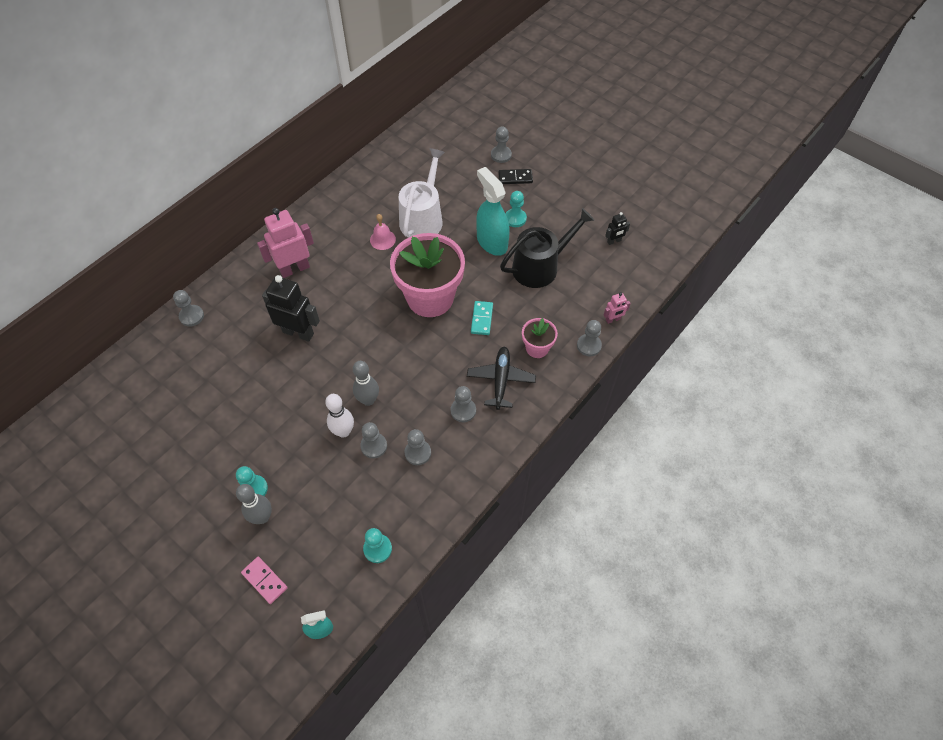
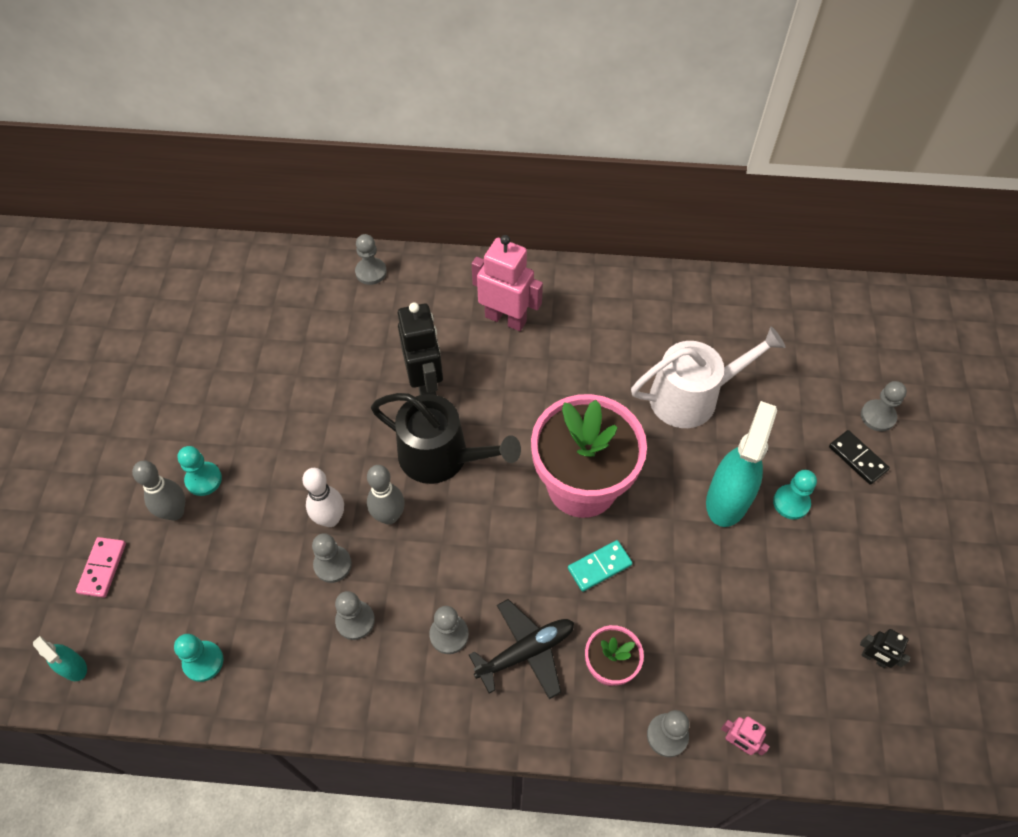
camera: 55 degrees right, 0 degrees up
(382, 239) = (622, 376): pink bell -> none
(540, 267) = (741, 585): black watering can -> black watering can (441, 456)

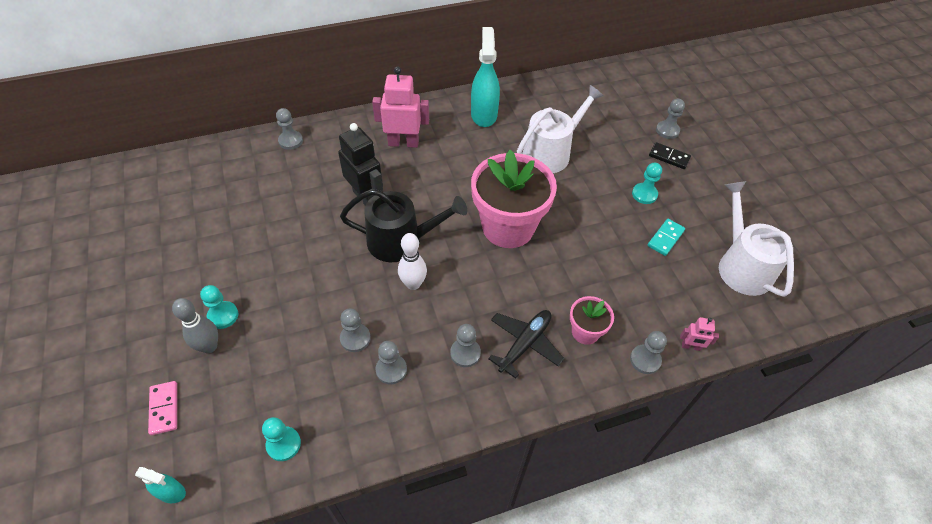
camera: 25 degrees left, 5 degrees down
(330, 519) = (338, 308): white bowling pin -> white bowling pin (413, 284)
(389, 516) = (382, 291): grey bowling pin -> none
(599, 567) = (546, 273): turquoise domino -> turquoise domino (665, 238)
(727, 499) = (605, 205): turquoise spray bottle -> turquoise spray bottle (484, 114)
(873, 658) = (741, 266): black robot -> white watering can

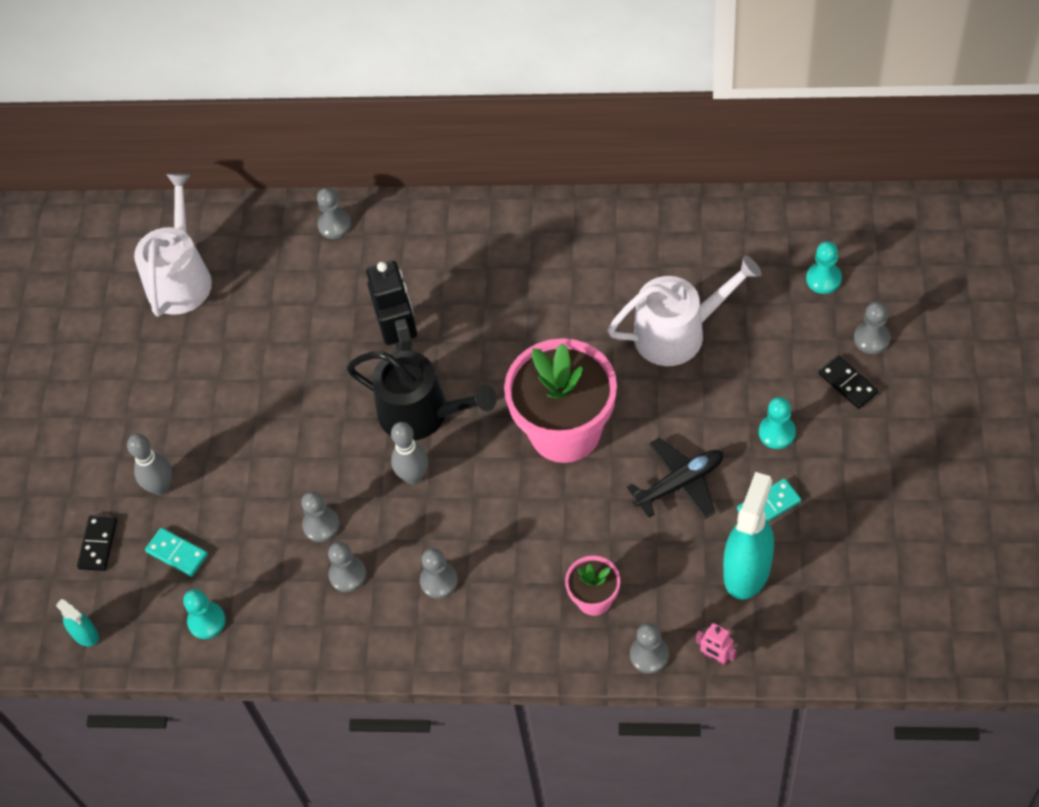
camera: 30 degrees right, 5 degrees up
(164, 408) = (98, 544): pink domino -> black domino
(223, 316) = (185, 453): turquoise pawn -> turquoise pawn (823, 279)
(239, 395) = (177, 553): none -> turquoise domino
(403, 143) = (481, 265): pink robot -> none
(413, 284) = (413, 476): white bowling pin -> grey bowling pin
(484, 114) = (613, 244): turquoise spray bottle -> turquoise spray bottle (747, 570)
(525, 344) = (514, 591): black plane -> black plane (680, 483)
(741, 266) = (850, 574): white watering can -> white watering can (181, 278)

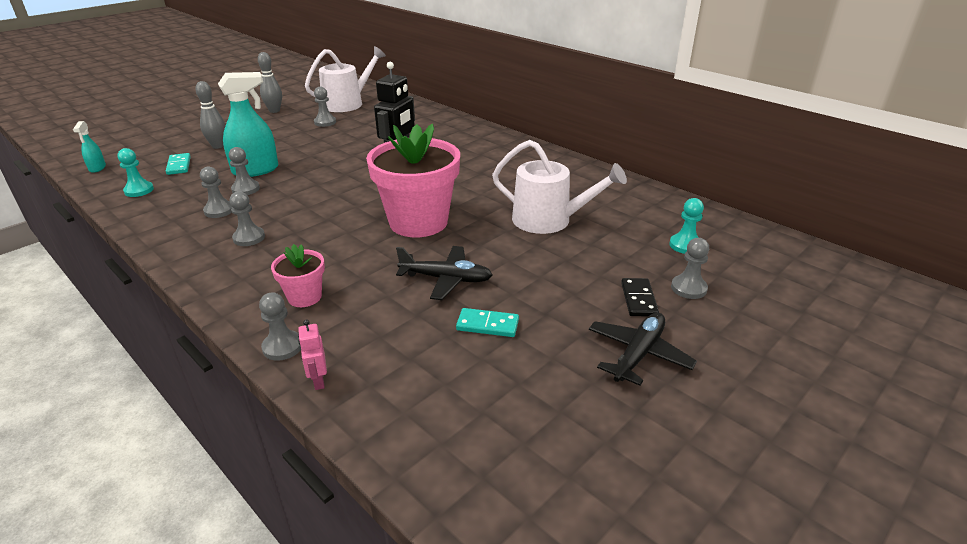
camera: 35 degrees right, 25 degrees down
(98, 544) = (162, 148): black domino -> none
(334, 225) = (434, 116): grey pawn -> grey pawn (325, 122)
(413, 476) = (316, 196): grey bowling pin -> grey bowling pin (274, 111)
(421, 413) = (361, 180): black watering can -> none
(747, 570) = (419, 348): turquoise spray bottle -> turquoise spray bottle (256, 170)
(777, 433) = (549, 294): turquoise pawn -> none
(898, 445) = (638, 354): none -> black plane

